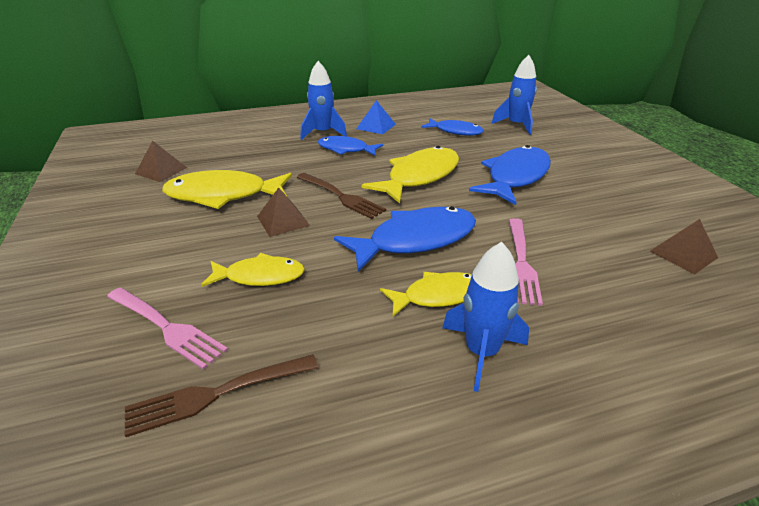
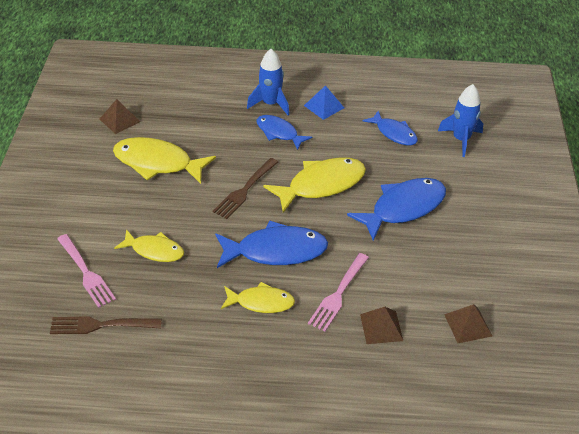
camera: 20 degrees right, 10 degrees up
(283, 221) = (190, 203): brown pyramid -> brown pyramid (381, 327)
(340, 196) = (245, 189): brown fork -> brown fork turned 60 degrees clockwise
(481, 352) = (261, 349): blue rocket -> none

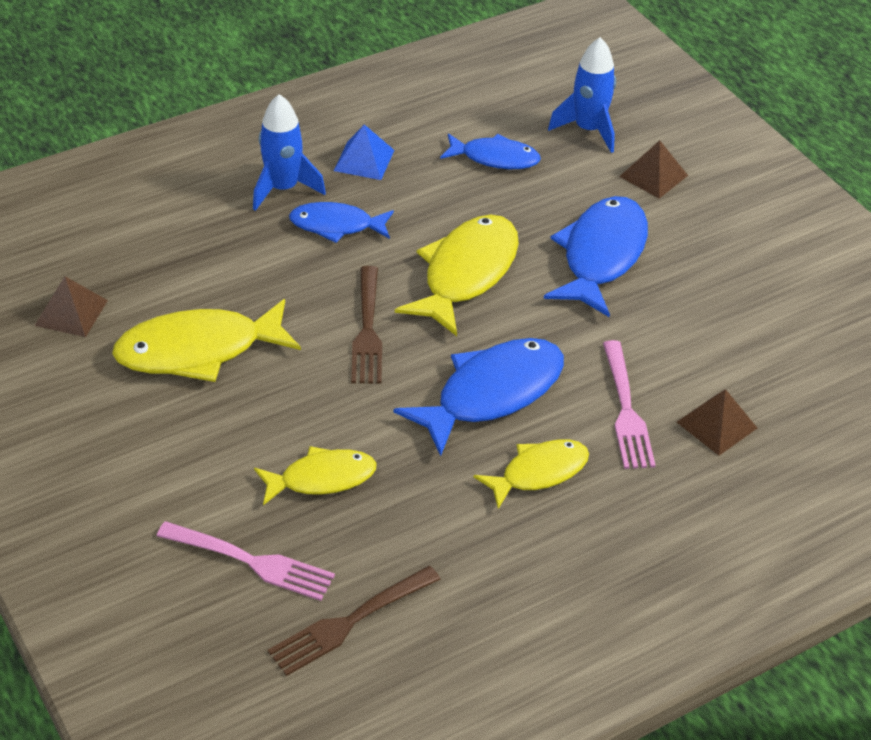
camera: 35 degrees left, 0 degrees up
(468, 325) = (811, 368): brown pyramid -> brown pyramid (653, 175)

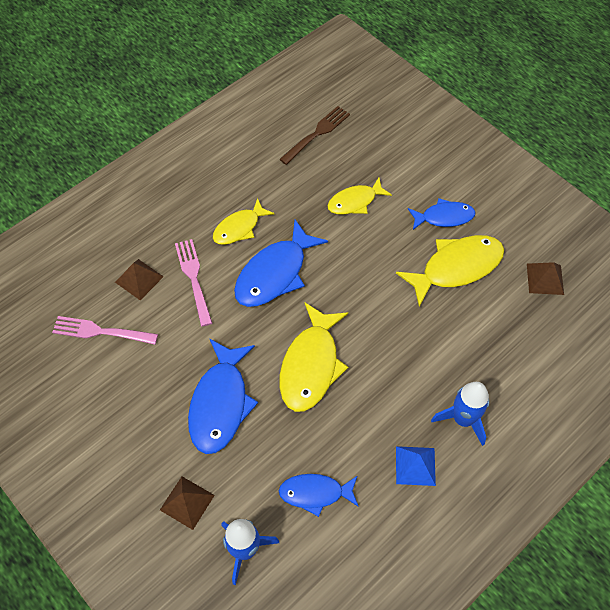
camera: 170 degrees right, 15 degrees up
(250, 562) = (374, 152): pink fork -> pink fork (101, 331)
(336, 226) = (411, 390): blue fish -> blue fish (444, 217)
(367, 329) = (362, 305): brown fork -> none

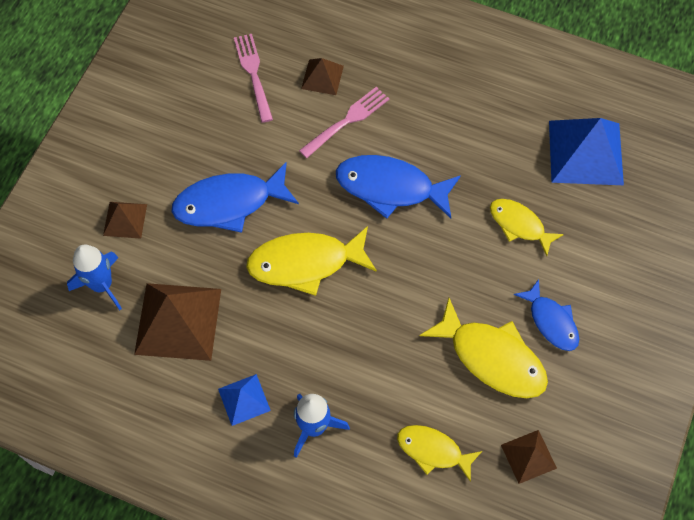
camera: 65 degrees right, 5 degrees up
(239, 228) = (425, 133): yellow fish -> yellow fish (433, 451)
(315, 493) = (178, 321): blue fish -> brown pyramid
(316, 134) = (585, 152): brown fork -> blue pyramid

